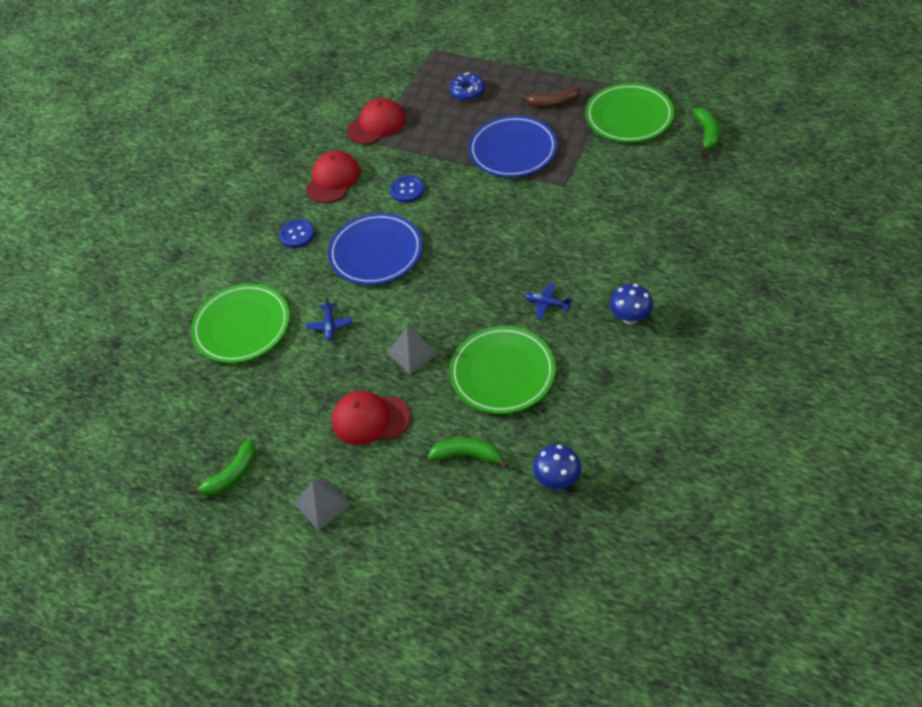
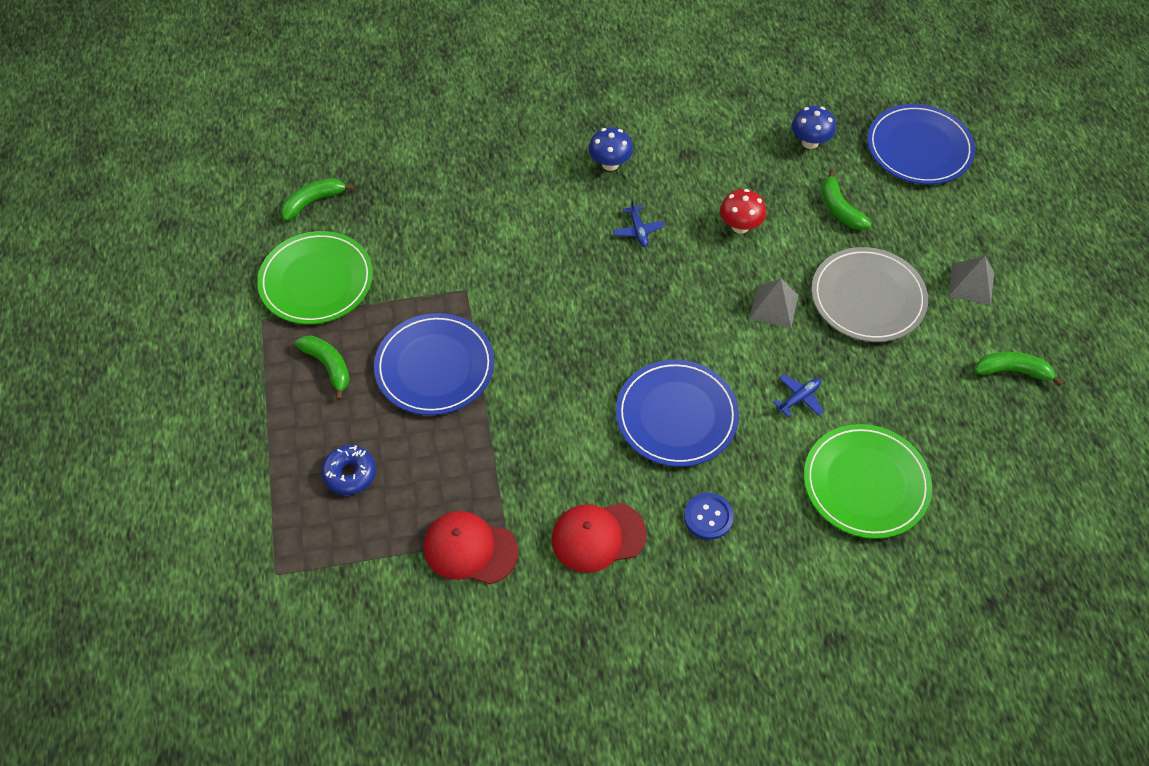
camera: 130 degrees left, 5 degrees up
(370, 419) = (868, 298): red cap -> grey plate
(407, 190) = (564, 440): blue button -> none
(488, 570) = (919, 148): none -> blue plate
(502, 372) = (740, 226): green plate -> red mushroom
(552, 103) = (328, 366): brown banana -> green banana

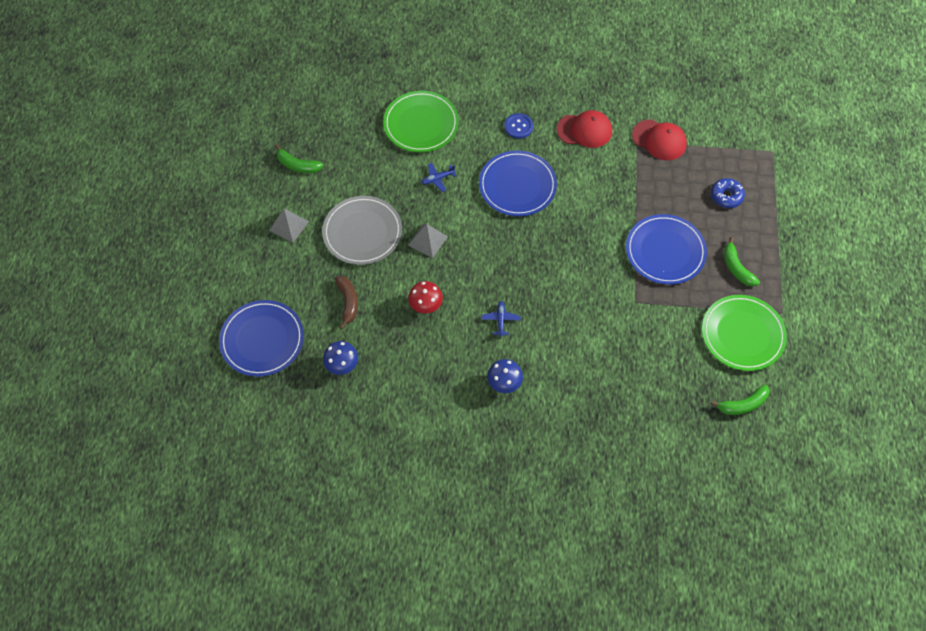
camera: 165 degrees left, 5 degrees up
(840, 209) = (348, 302): green banana -> brown banana

